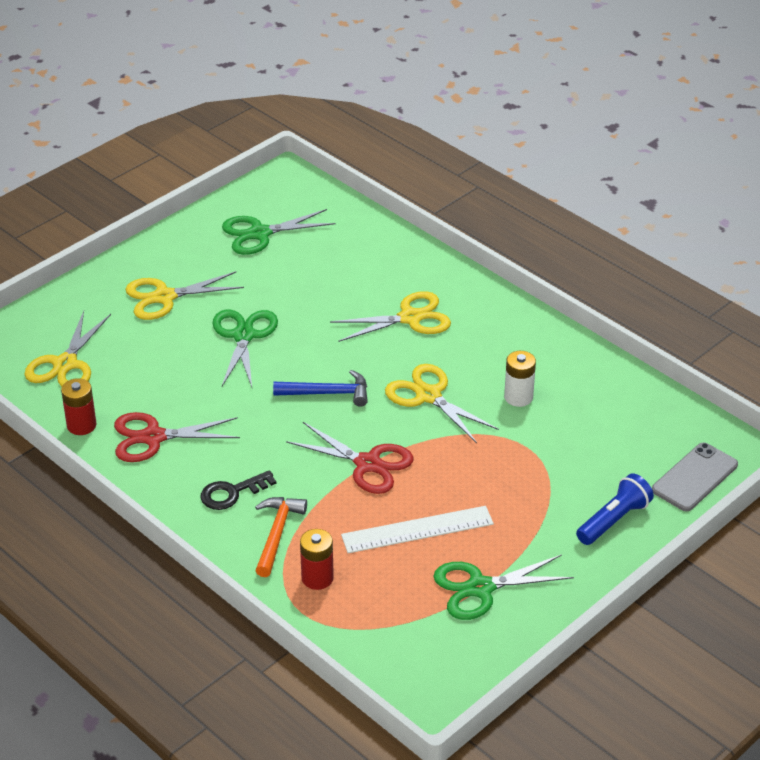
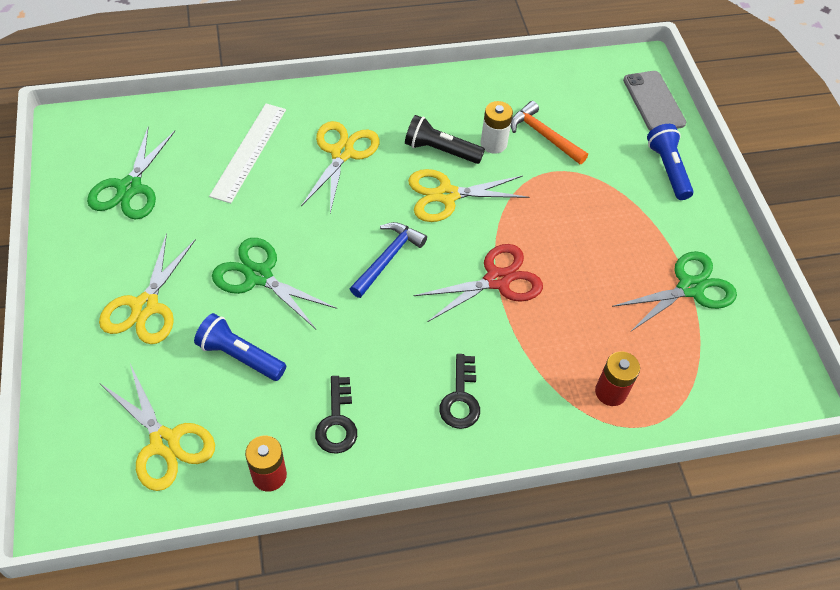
camera: 60 degrees left, 15 degrees up
(153, 437) = (337, 421): red scissors -> black key
(165, 362) = (240, 356): none -> blue flashlight
(277, 534) = (537, 392): orange hammer -> orange hammer (544, 135)
(417, 530) = (599, 291): white ruler -> white ruler (249, 152)
(474, 370) = (440, 150): none -> black flashlight
(480, 588) = (690, 288): green scissors -> green scissors turned 135 degrees counterclockwise

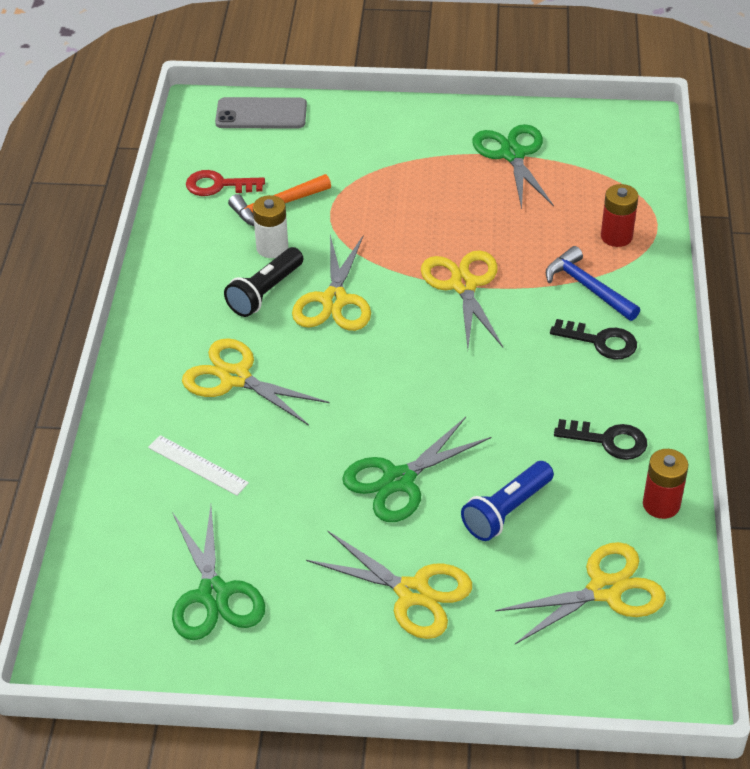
camera: 70 degrees left, 10 degrees down
(129, 188) = (213, 594): green scissors -> green scissors turned 45 degrees clockwise
(249, 152) = (198, 465): white ruler -> white ruler, size x0.64
(388, 258) = (408, 365): blue hammer -> blue hammer (588, 287)
(497, 280) = (463, 285): red scissors -> yellow scissors
(553, 95) = (218, 185): none -> red key
(667, 169) = (359, 129): blue flashlight -> none

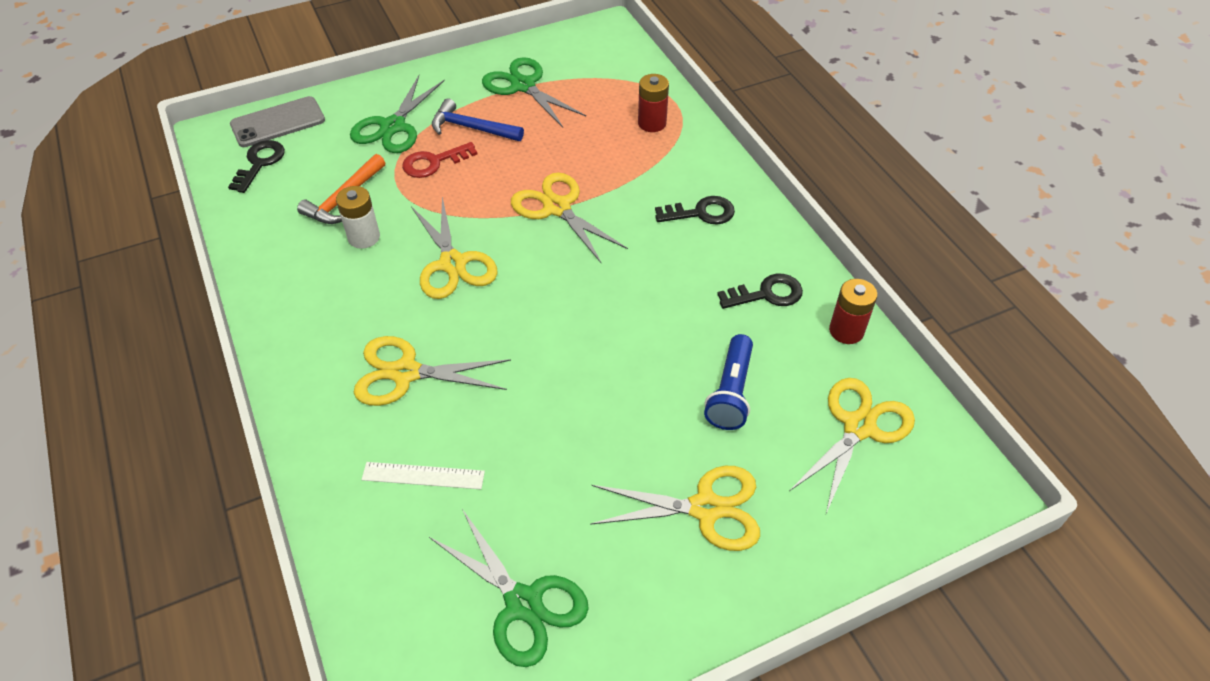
camera: 30 degrees left, 5 degrees up
(218, 185) = (276, 199): red key -> red key (434, 162)
(223, 147) = (259, 163): none -> black key
(265, 292) = (383, 281): black flashlight -> none
(398, 480) = (620, 406): green scissors -> green scissors (393, 126)
(588, 287) = (659, 172): blue hammer -> blue hammer (472, 128)

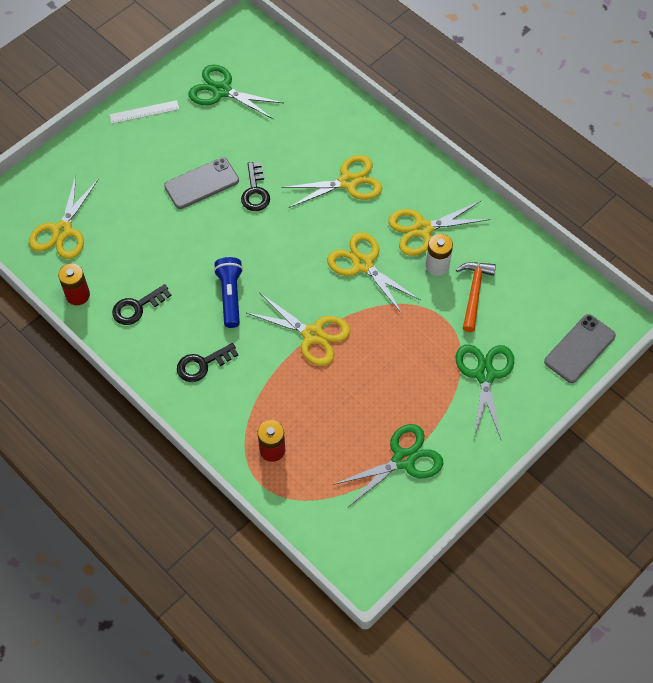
camera: 160 degrees right, 10 degrees up
(259, 163) = (560, 304): black key -> black key (255, 191)
(423, 475) = (304, 131): white ruler -> white ruler (144, 112)
(434, 162) = (429, 348): red key -> none
(472, 128) = (420, 394): blue hammer -> none
(523, 86) = (403, 460): green scissors -> green scissors turned 60 degrees counterclockwise
(623, 437) = (201, 183): none -> grey phone
(705, 508) = (143, 159): yellow scissors -> yellow scissors (422, 229)
(731, 392) = (145, 229): blue flashlight -> blue flashlight (230, 296)

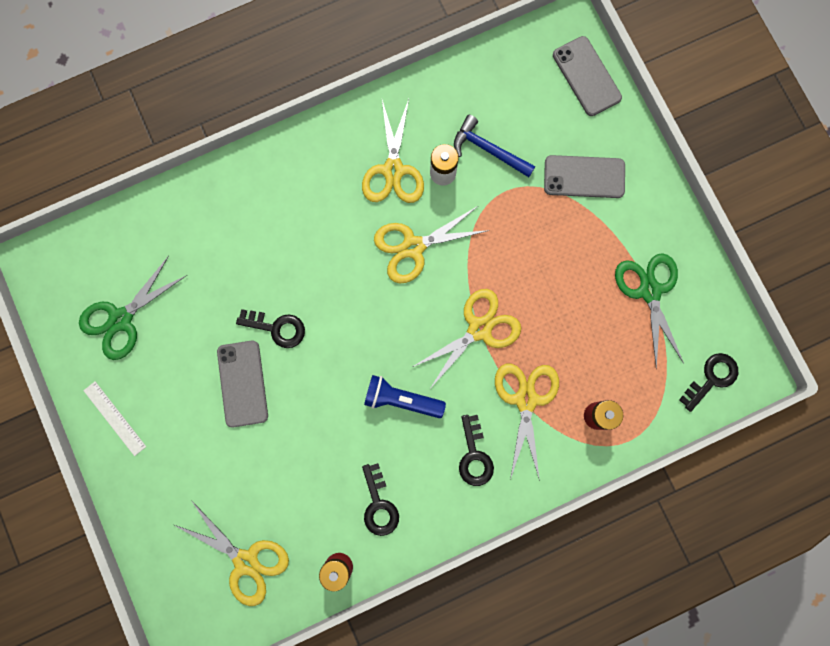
camera: 70 degrees left, 20 degrees up
(144, 112) = (115, 418): white ruler -> white ruler turned 45 degrees counterclockwise
(343, 537) = (711, 378): none -> black key
(348, 182) = (304, 224): yellow scissors -> yellow scissors (526, 399)
(474, 293) = (488, 150): orange hammer -> blue hammer
(485, 374) = (584, 177): green scissors -> grey phone

